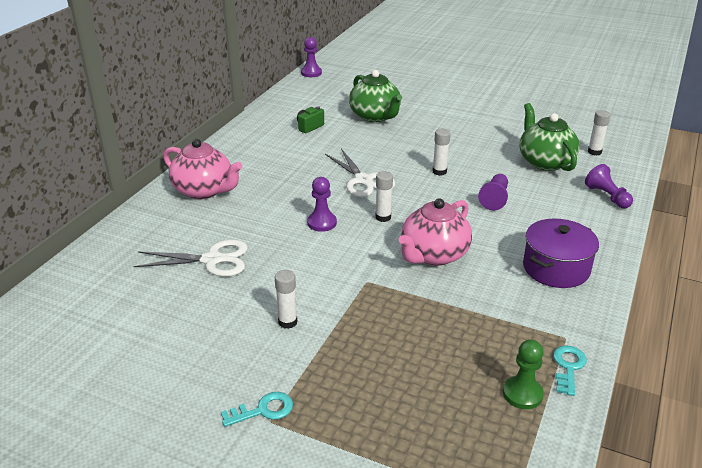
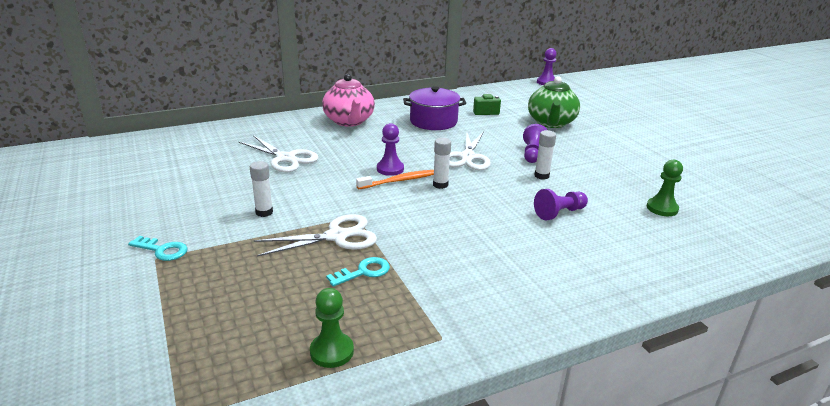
camera: 40 degrees right, 5 degrees down
(347, 230) = (399, 181): none -> orange toothbrush
(382, 307) = (337, 236): none -> white scissors
(433, 255) = (435, 225): pink teapot -> none
(545, 162) = (662, 208): green teapot -> green pawn
(556, 268) = (527, 286): purple pot -> purple pot (433, 121)
(568, 367) = (404, 359): turquoise key -> turquoise key (363, 272)
(594, 152) = (736, 222): white glue stick -> none
(607, 196) = (686, 261): purple pawn -> purple pawn (532, 154)

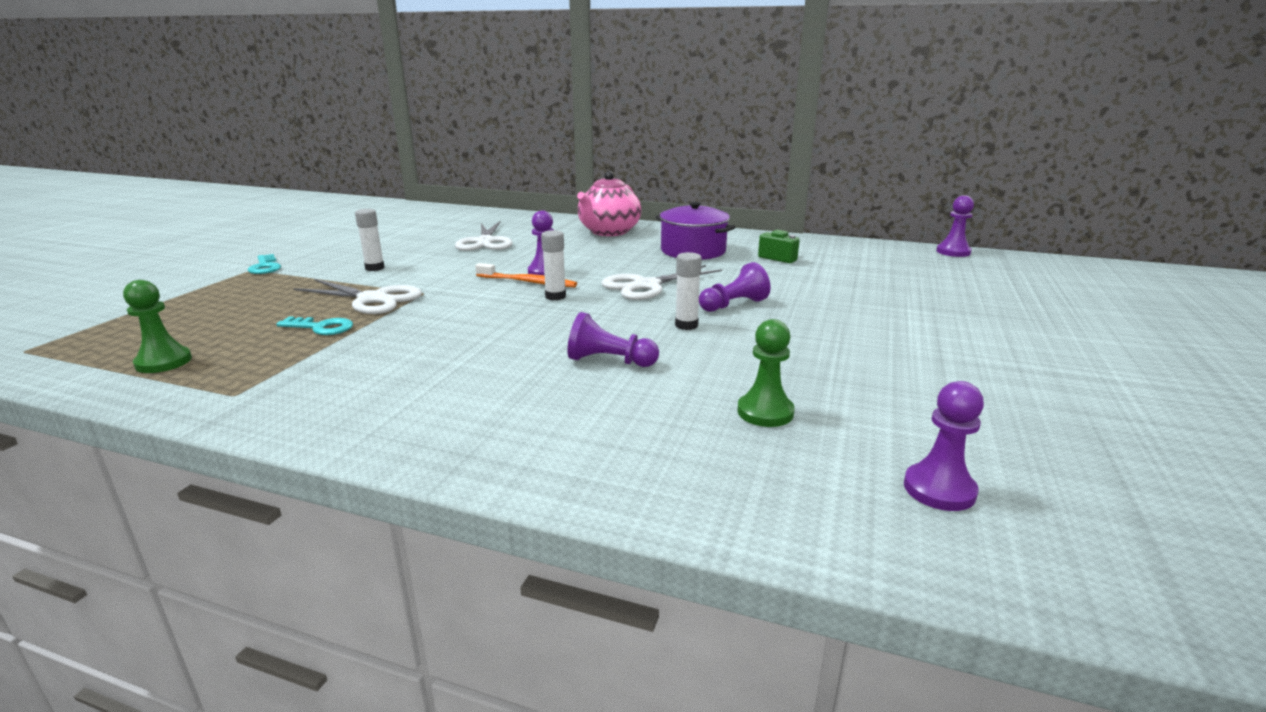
camera: 45 degrees right, 5 degrees down
(551, 123) = (844, 287): green teapot -> none
(758, 212) = (939, 489): none -> purple pawn

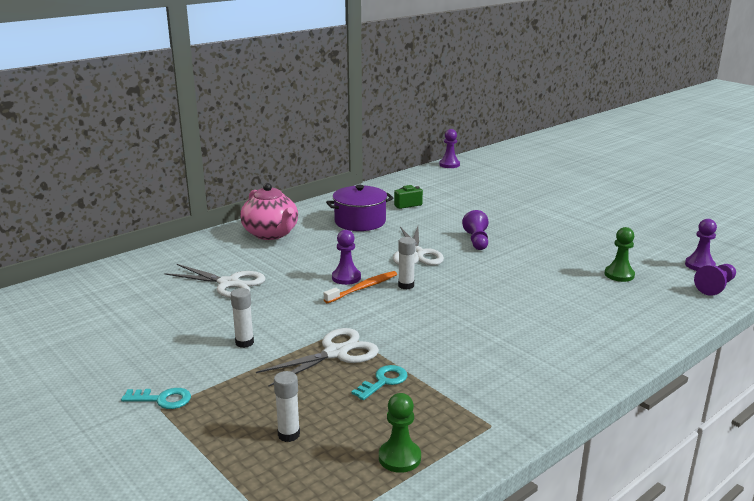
camera: 60 degrees left, 0 degrees up
(609, 361) = (532, 294): purple pawn -> purple pawn (715, 287)
(686, 325) = (497, 261): white glue stick -> white glue stick (289, 435)

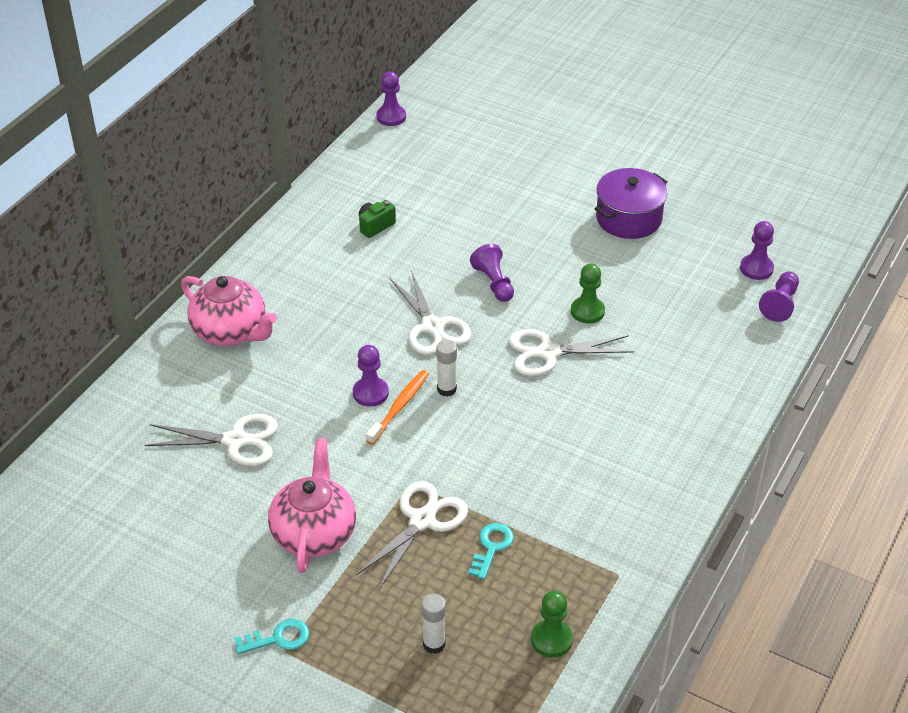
camera: 20 degrees left, 20 degrees up
(244, 342) = (314, 533): white glue stick -> pink teapot
(360, 221) = (332, 278): purple pot -> purple pot (629, 218)
(499, 280) = (548, 353): none -> white scissors
(619, 275) = (675, 308): green pawn -> green pawn (587, 311)

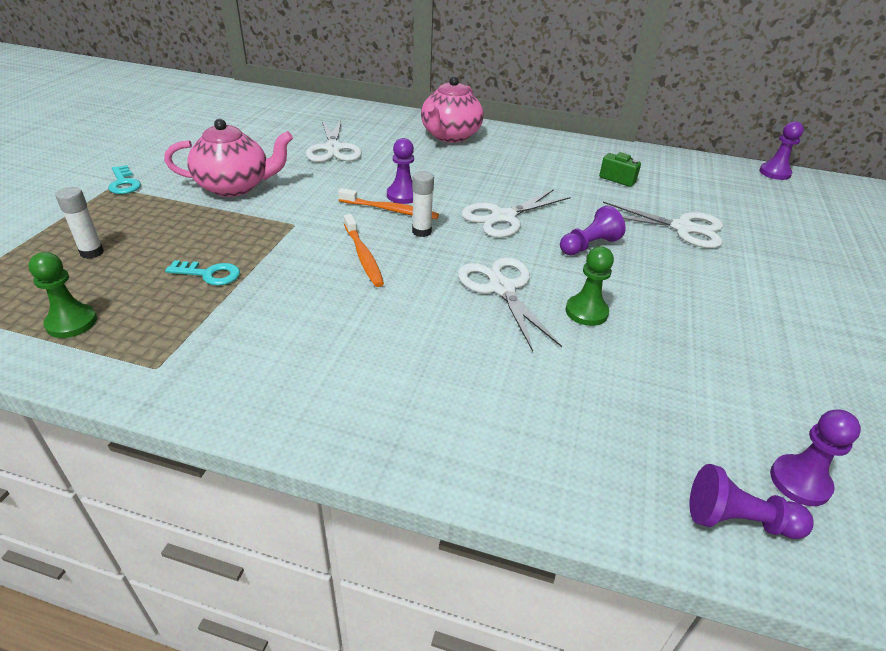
camera: 75 degrees right, 5 degrees down
(422, 520) = (247, 233): white scissors -> white scissors (683, 228)
(482, 435) = (363, 256): none -> orange toothbrush
(629, 218) = (782, 334): purple pot -> none

